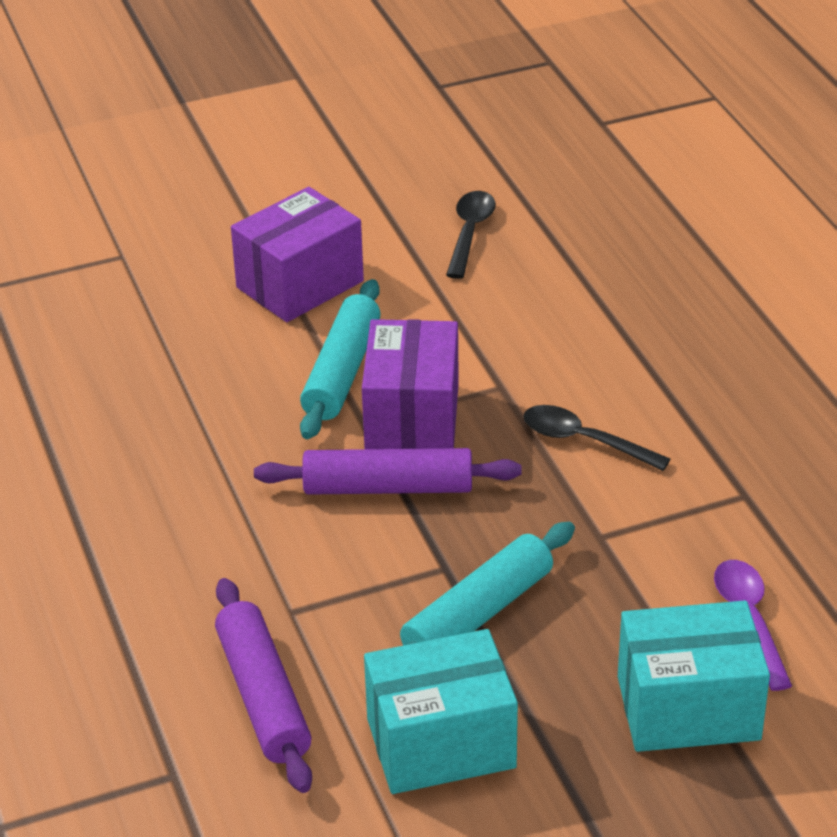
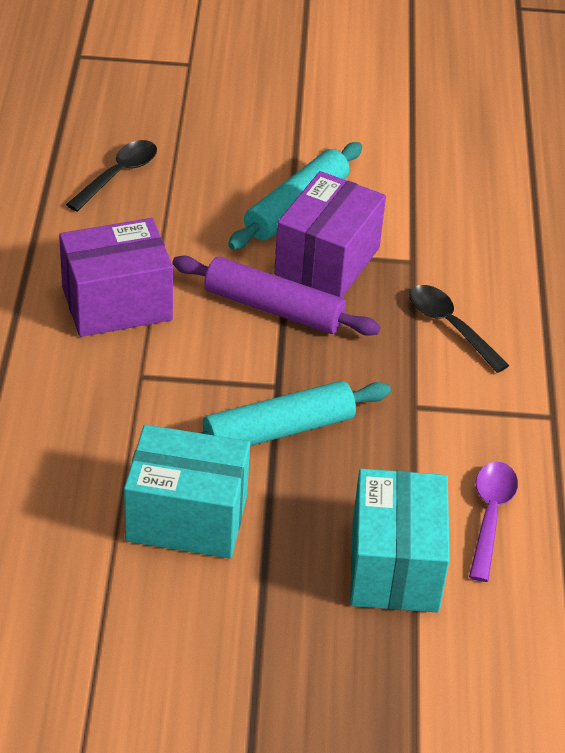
camera: 20 degrees right, 5 degrees up
(263, 696) = (80, 431): purple rolling pin -> none
(300, 284) = (308, 129): purple box -> purple box (117, 303)
(470, 233) = (466, 132): black spoon -> black spoon (118, 175)
(688, 708) = (394, 566): turquoise box -> turquoise box turned 75 degrees clockwise

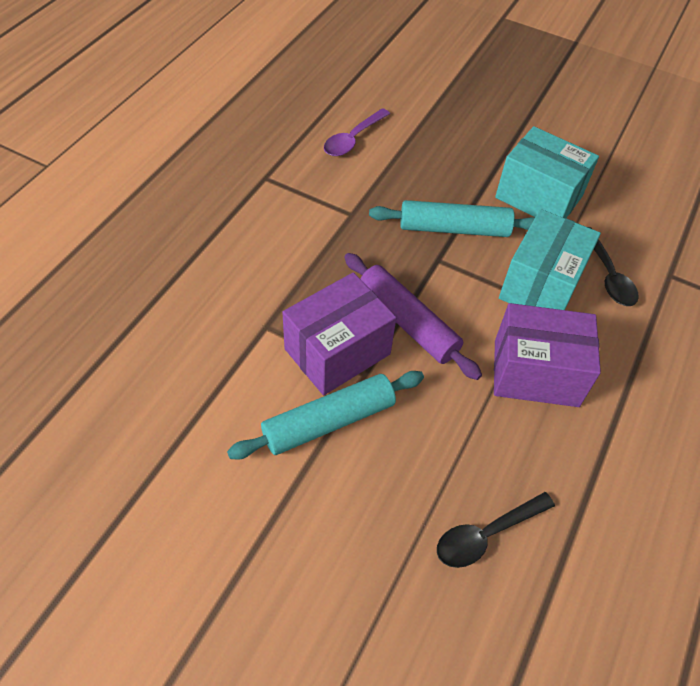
camera: 155 degrees left, 10 degrees up
(394, 566) = (426, 134): turquoise box -> turquoise box (541, 285)
(450, 327) = (281, 259): black spoon -> black spoon (608, 275)

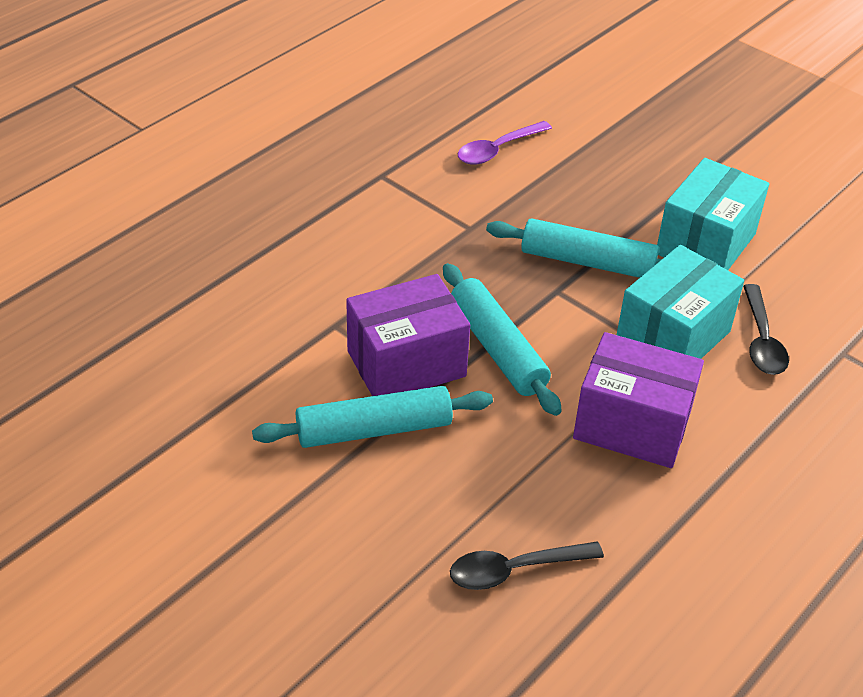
camera: 15 degrees right, 10 degrees down
(407, 322) = (497, 348): purple rolling pin -> turquoise rolling pin
(538, 197) = (705, 244): turquoise box -> turquoise box turned 75 degrees clockwise

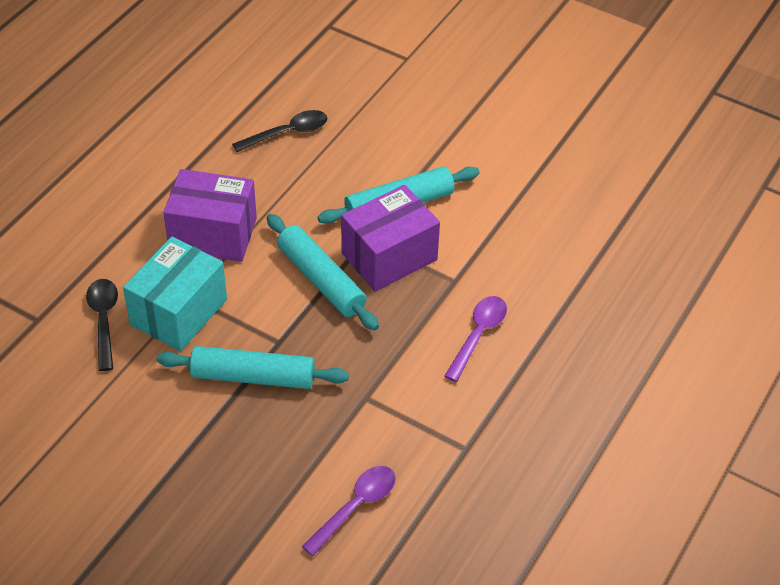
camera: 170 degrees right, 5 degrees up
(330, 265) = (478, 335): none -> purple spoon
(705, 244) = (142, 416): turquoise box -> none

